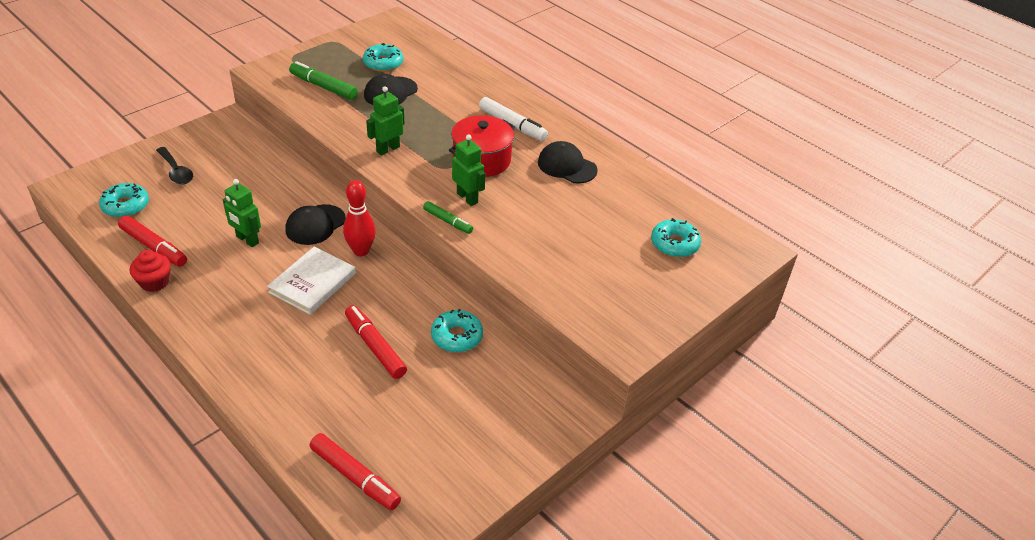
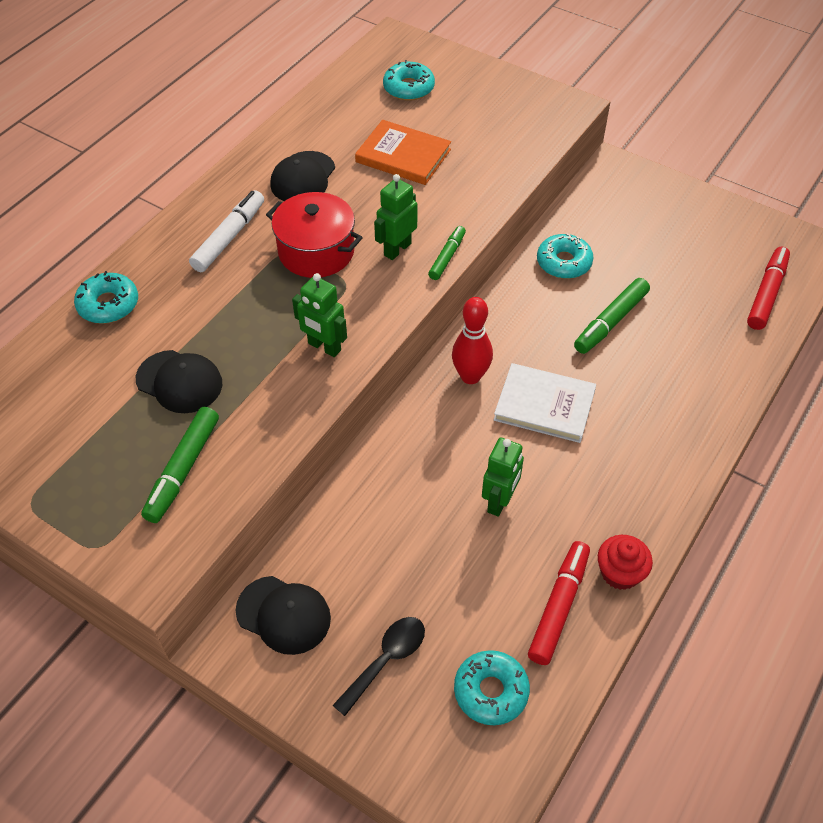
camera: 100 degrees left, 10 degrees up
(315, 225) = (441, 437): black cap -> black cap (283, 615)
(375, 347) = (610, 322): red marker -> green marker
(383, 63) = (95, 413): turquoise donut -> turquoise donut (108, 304)
(578, 222) = (403, 156): none -> orange book

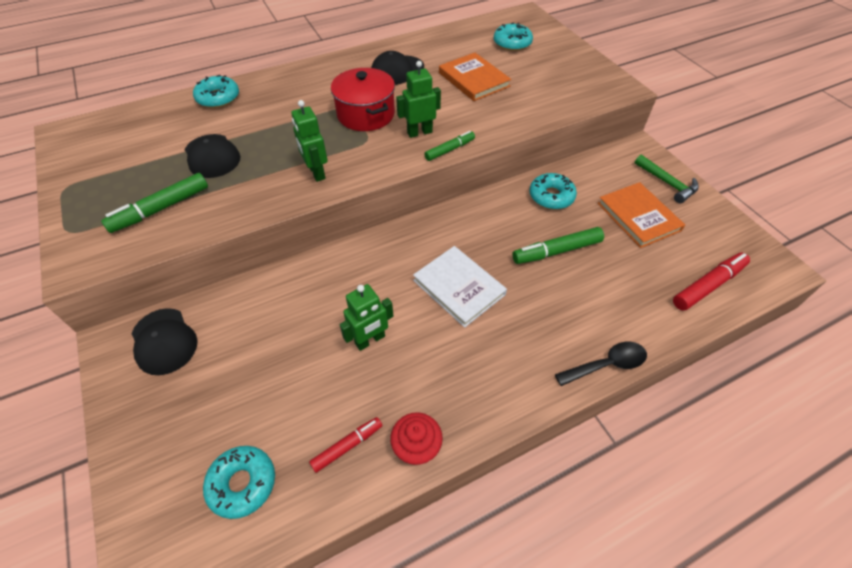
camera: 30 degrees right, 0 degrees up
(229, 237) = (321, 87): white marker -> none
(386, 660) = (195, 412): black spoon -> black spoon (606, 364)
(470, 376) = (422, 243): red bowling pin -> none
(559, 606) = (347, 446): red marker -> red marker, size x0.63
(662, 248) = (638, 217): none -> orange book
(666, 197) = (667, 183): none -> green hammer

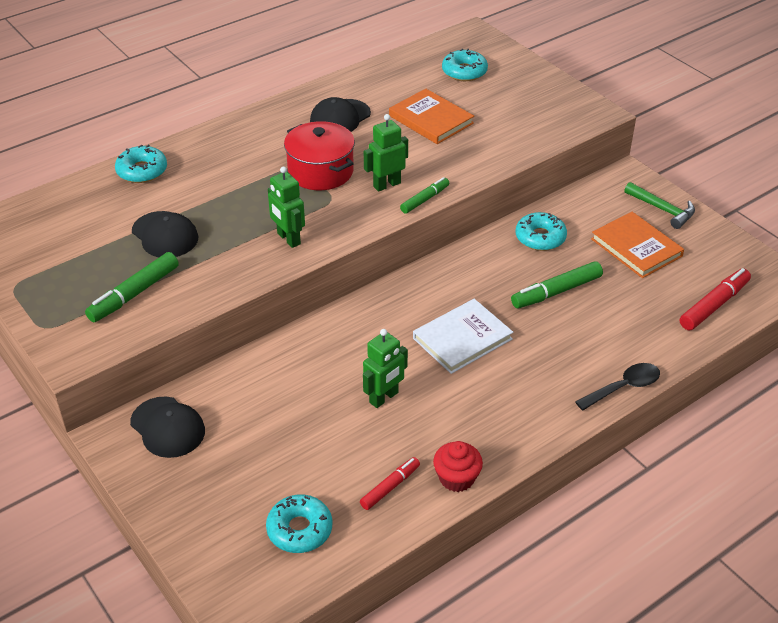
camera: 10 degrees left, 10 degrees down
(459, 287) = (462, 338): white book -> white book turned 75 degrees counterclockwise

